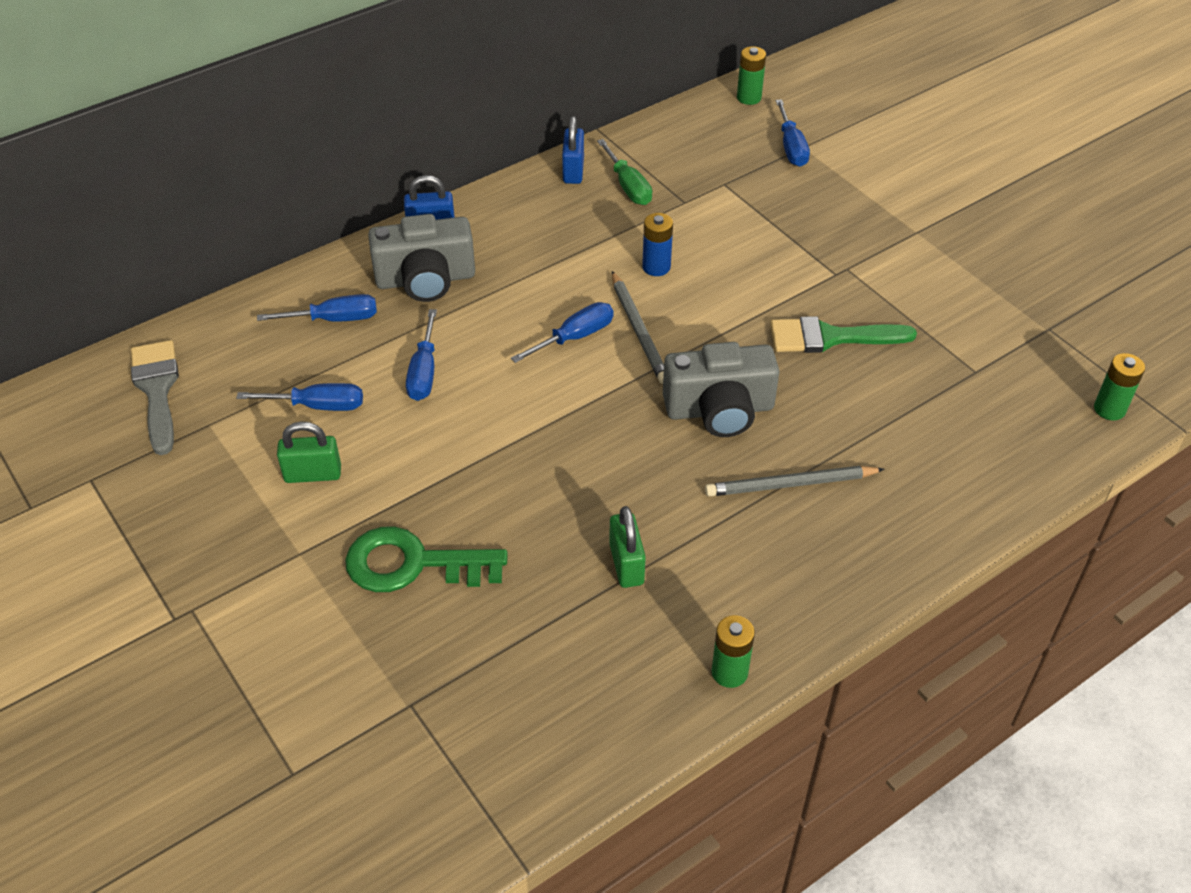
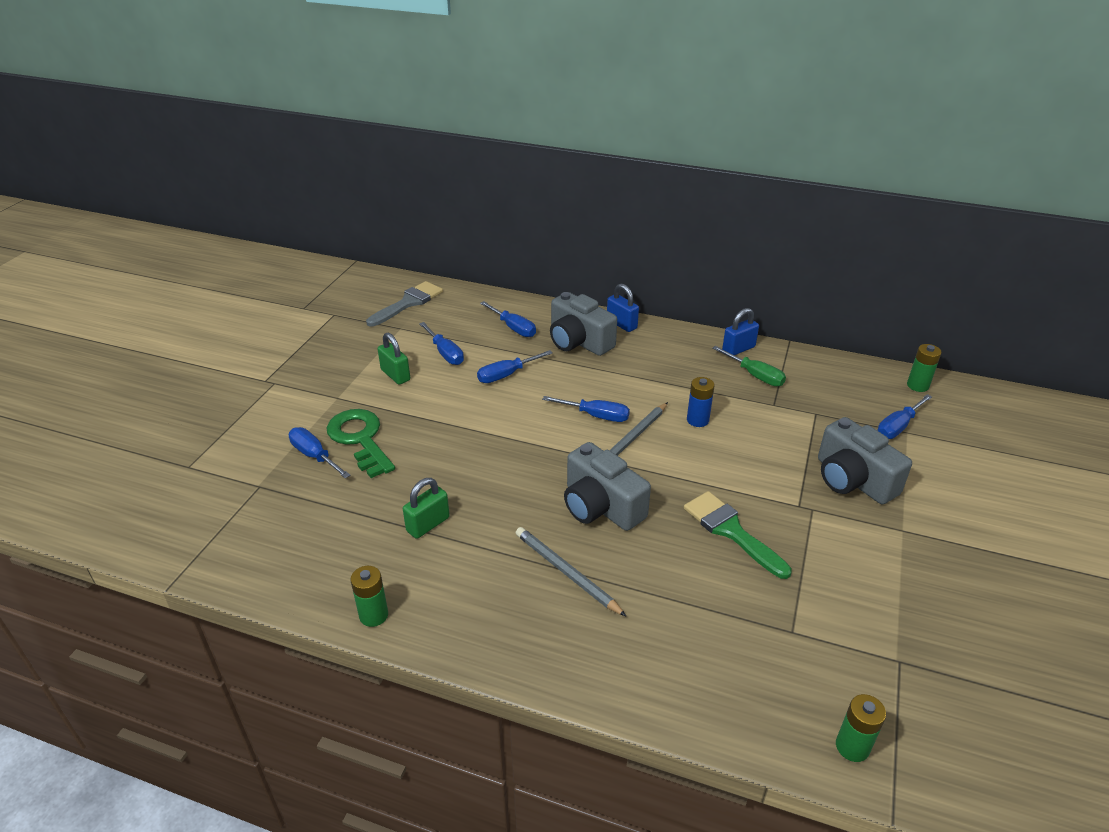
camera: 55 degrees right, 10 degrees down
(402, 623) = (314, 456): none -> blue screwdriver
(628, 186) = (755, 375): green screwdriver -> green screwdriver turned 75 degrees counterclockwise
(833, 220) = (853, 480): none -> grey camera

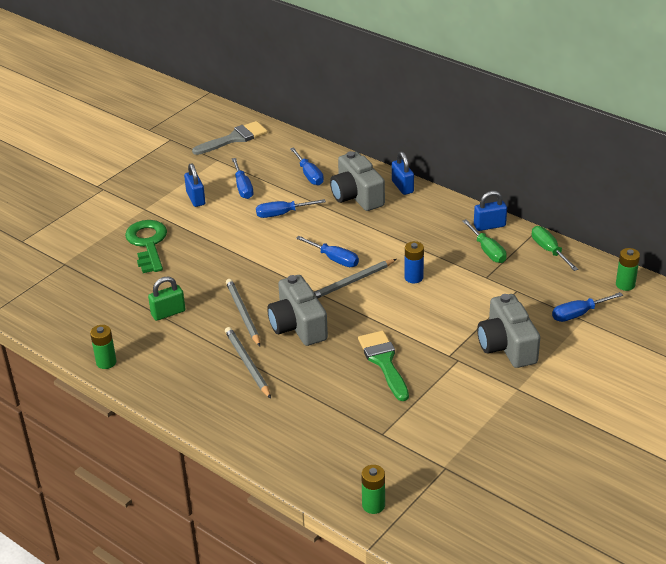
camera: 20 degrees right, 0 degrees up
(314, 456) = (110, 250): blue screwdriver -> none
(395, 375) = (196, 199): green padlock -> blue padlock
(525, 505) = (243, 314): none -> grey pencil
(816, 364) = (549, 250): none -> green screwdriver

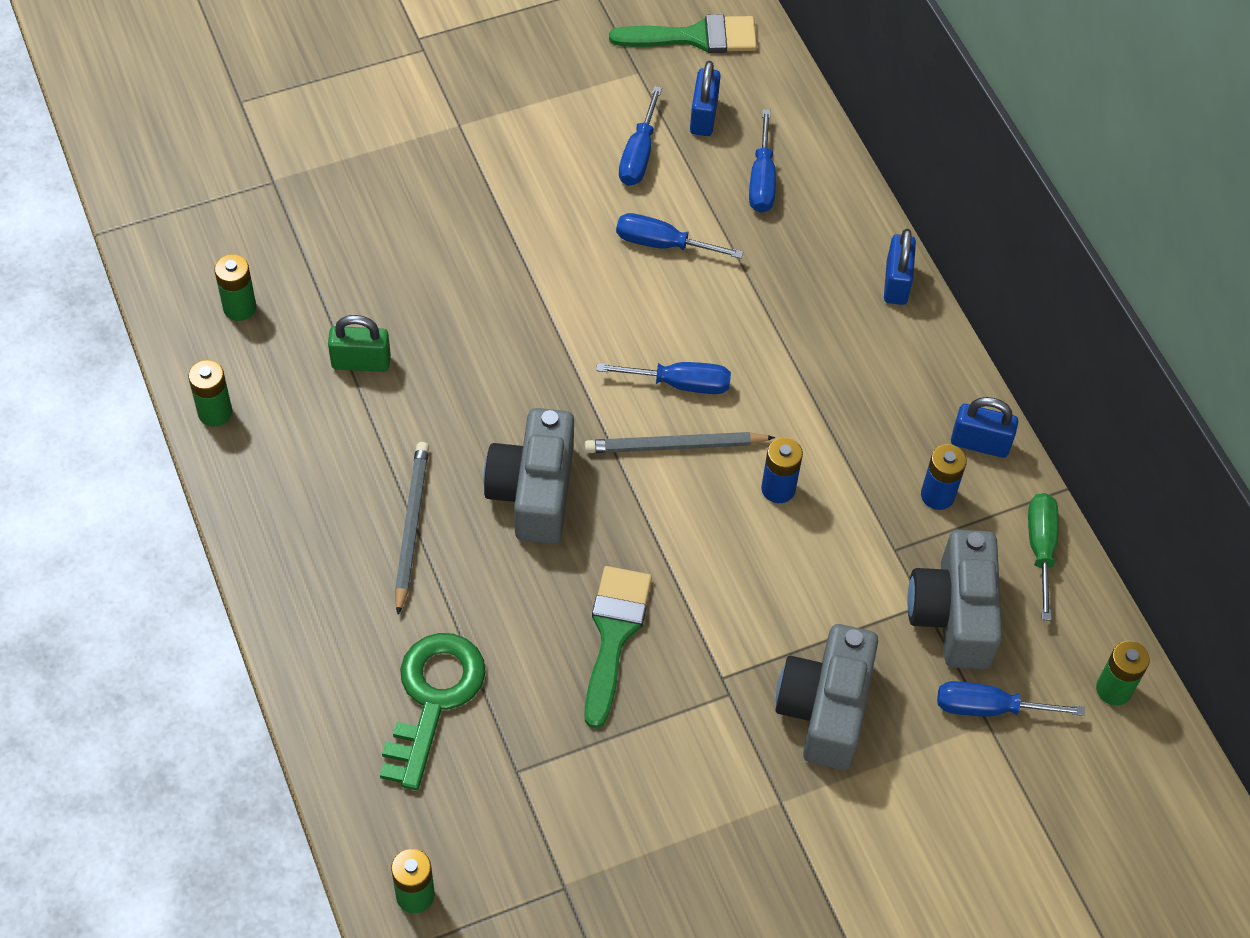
camera: 25 degrees right, 20 degrees up
(86, 317) = (239, 307): none -> green battery
(148, 243) = (418, 202): green key -> green key (433, 698)
(196, 199) = (550, 142): blue padlock -> blue padlock (703, 116)
(234, 138) = (695, 37): grey brush -> green brush
(243, 314) = (468, 423): grey pencil -> none
(334, 259) = (680, 384): blue screwdriver -> blue screwdriver turned 60 degrees counterclockwise
(356, 196) = (807, 265): grey camera -> grey camera (954, 614)
(487, 251) = (937, 495): green screwdriver -> blue battery

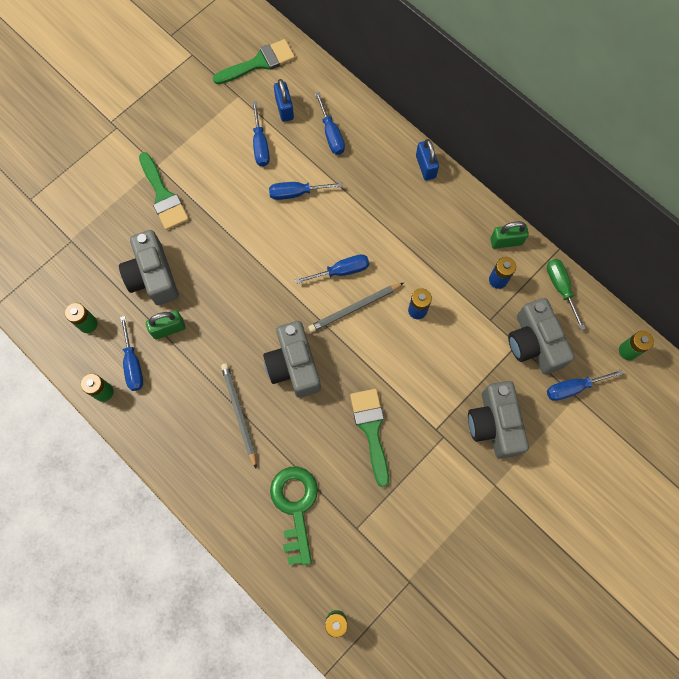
camera: 20 degrees left, 15 degrees up
(280, 391) = (133, 364): none -> blue screwdriver
(374, 278) = (153, 276): none -> grey camera
(448, 171) = (163, 196): none -> green brush
(980, 443) = (506, 241): blue padlock -> green padlock

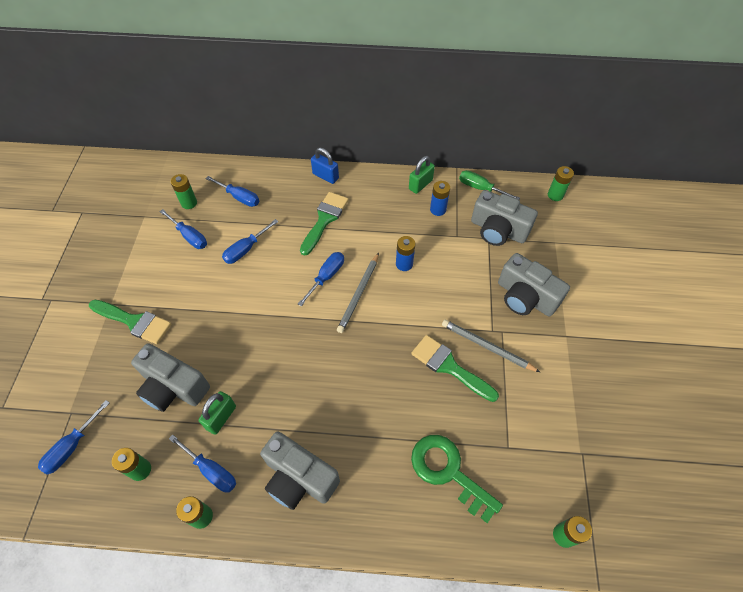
camera: 40 degrees left, 15 degrees down
(239, 413) = (338, 437): grey pencil -> grey pencil (487, 347)
(259, 62) = (143, 187): green brush -> green brush (324, 219)
(284, 108) = (189, 203): blue padlock -> green battery
(294, 365) = (350, 366): grey camera -> grey camera (299, 478)
(573, 388) = (548, 239): blue screwdriver -> blue screwdriver (72, 447)

